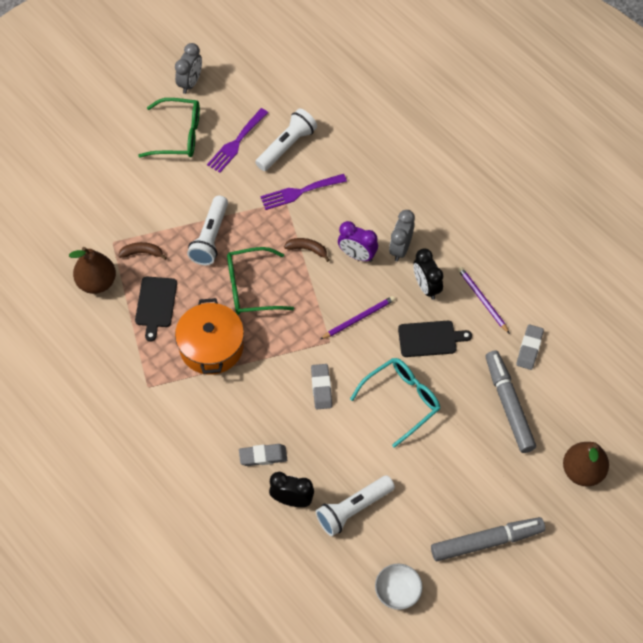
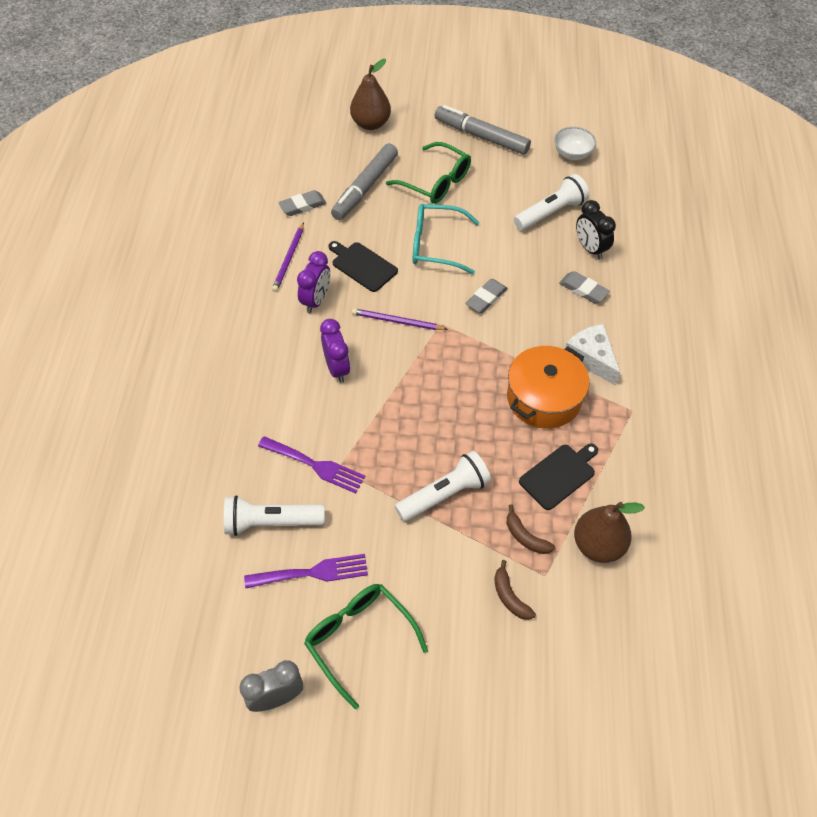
camera: 135 degrees left, 5 degrees down
(208, 404) = (591, 358): none -> white cheese
(250, 288) = (457, 418): green glasses -> green glasses (436, 182)
(307, 249) = (371, 408): brown banana -> brown banana (509, 596)
(353, 509) = (551, 212): white flashlight -> white flashlight turned 45 degrees counterclockwise
(400, 248) = (296, 344): grey clock -> none
(426, 287) = (316, 301): black clock -> purple clock

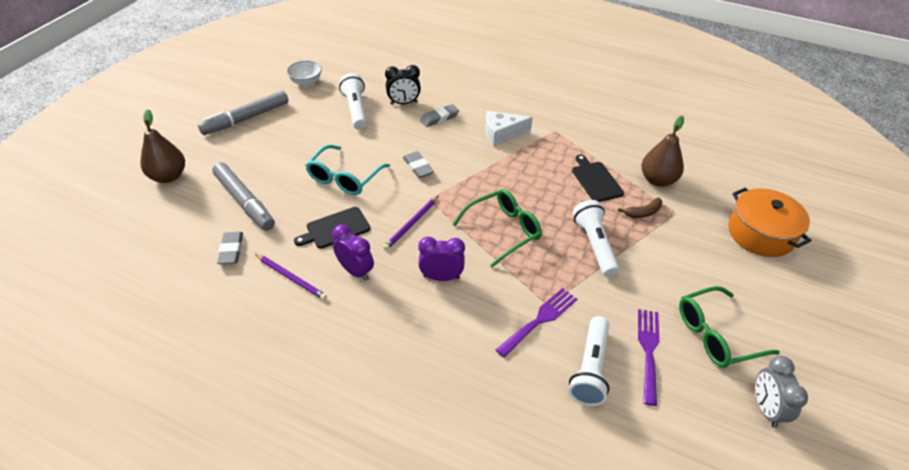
camera: 70 degrees left, 10 degrees down
(436, 182) = (275, 158): green glasses -> green glasses (503, 230)
(509, 596) = (690, 236): brown banana -> none
(544, 398) = (527, 167): orange pot -> orange pot (760, 234)

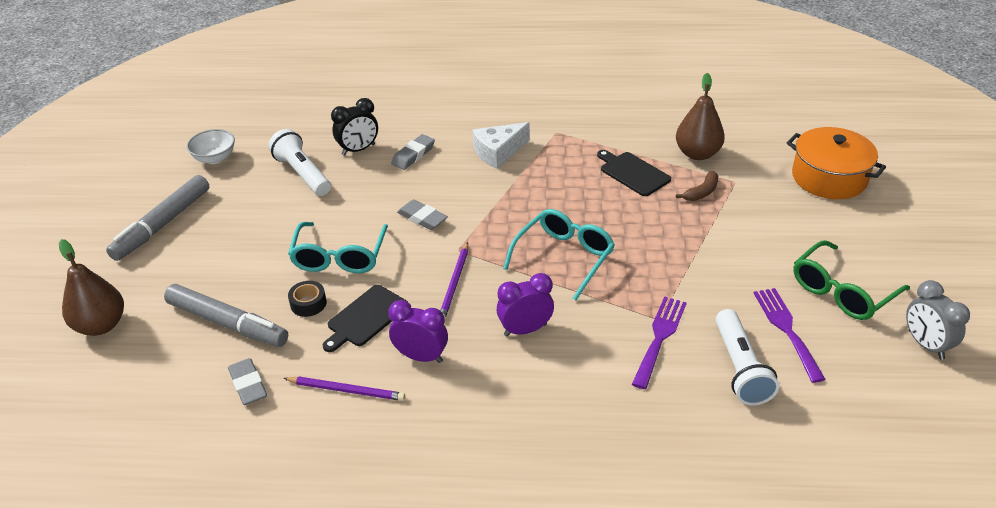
camera: 20 degrees left, 5 degrees down
(304, 205) = (308, 303): none -> black tape
(503, 230) = (564, 257): green glasses -> turquoise glasses
(594, 245) = (671, 241): white flashlight -> none

